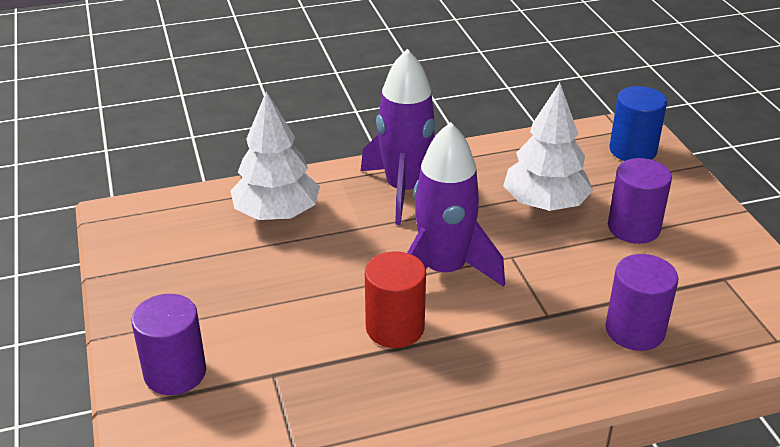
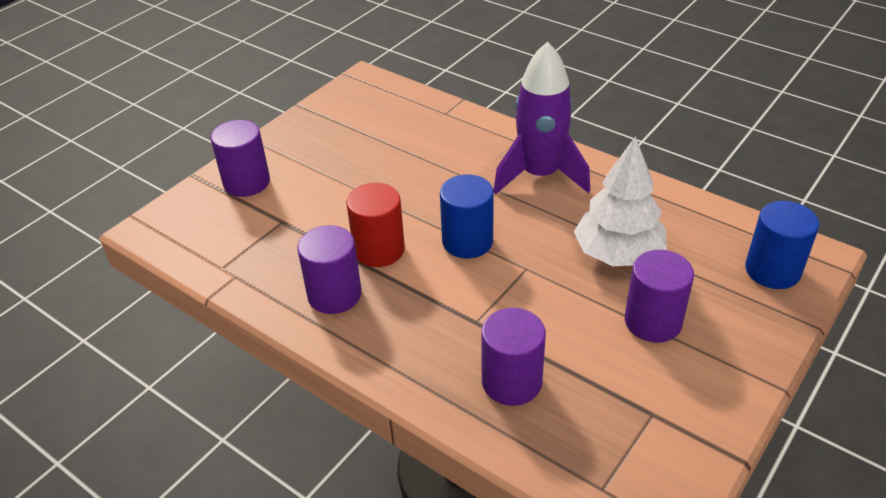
camera: 55 degrees right, 5 degrees up
(277, 213) = (440, 135): white tree -> none
(426, 385) = (334, 295): none -> purple cylinder
(444, 270) = (467, 241): purple rocket -> blue cylinder

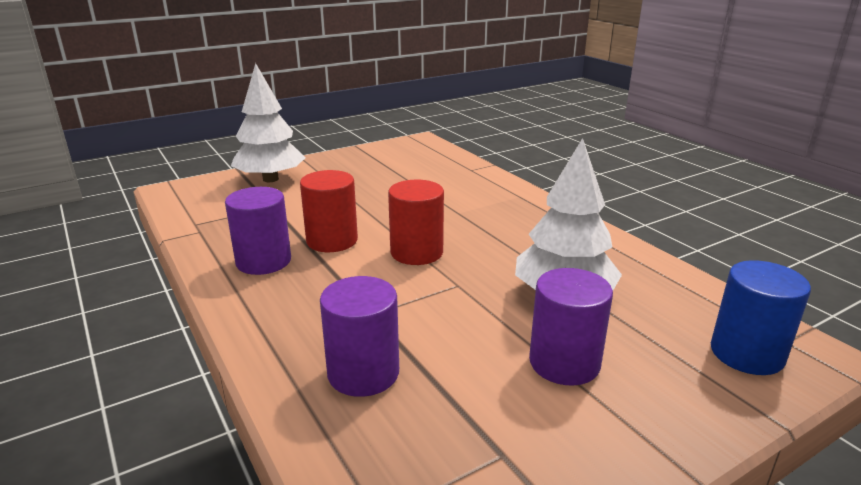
camera: 20 degrees right, 15 degrees down
(247, 182) = (270, 179): purple cylinder -> white tree
(467, 241) = (416, 252): blue cylinder -> red cylinder
(540, 175) = (525, 222): purple rocket -> none

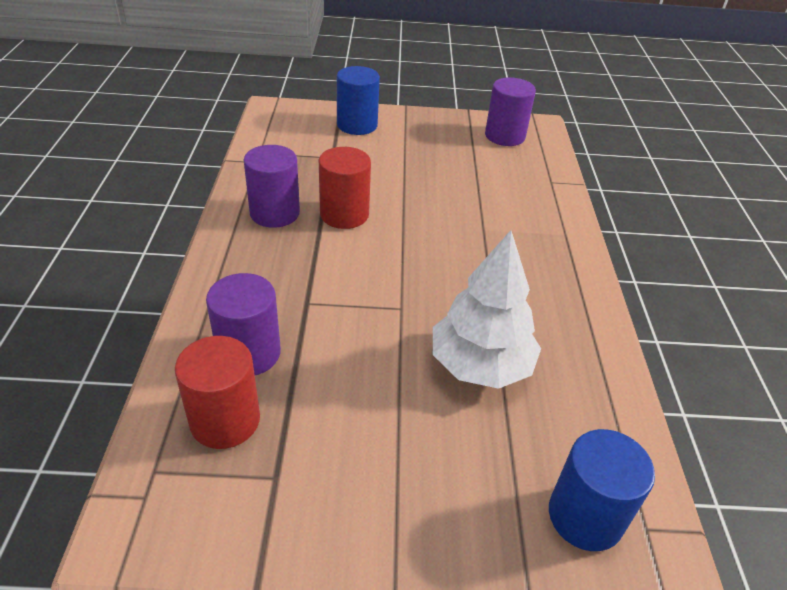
camera: 30 degrees right, 15 degrees up
(270, 179) = (357, 125): white tree -> blue cylinder
(416, 252) = (400, 258): red cylinder -> red cylinder (225, 420)
(564, 363) = (406, 429): purple cylinder -> purple cylinder (504, 136)

